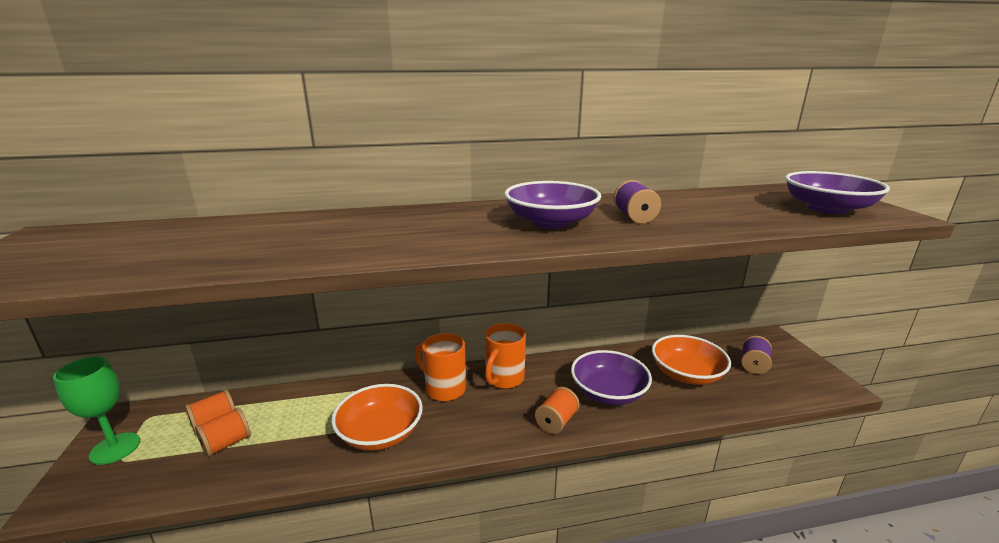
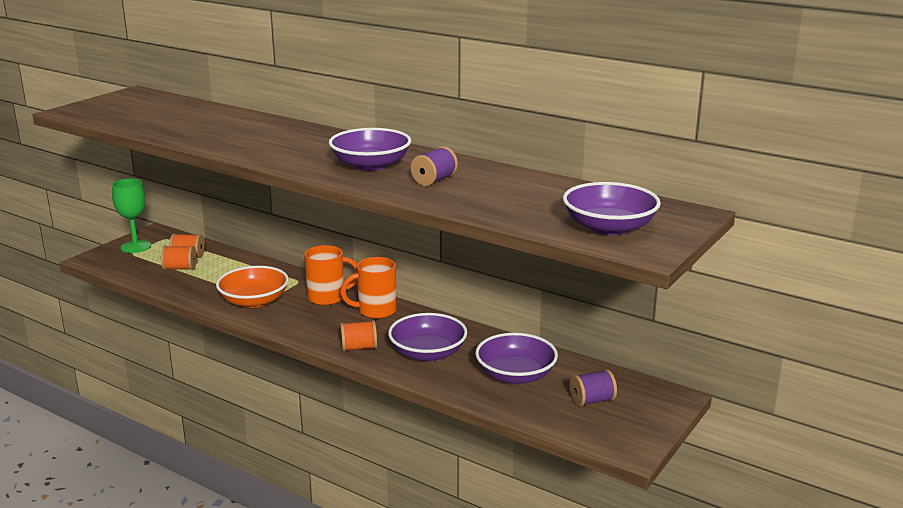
camera: 45 degrees right, 0 degrees up
(444, 389) = (328, 298): orange mug -> orange mug turned 90 degrees clockwise
(686, 374) = (515, 375): orange bowl -> purple bowl

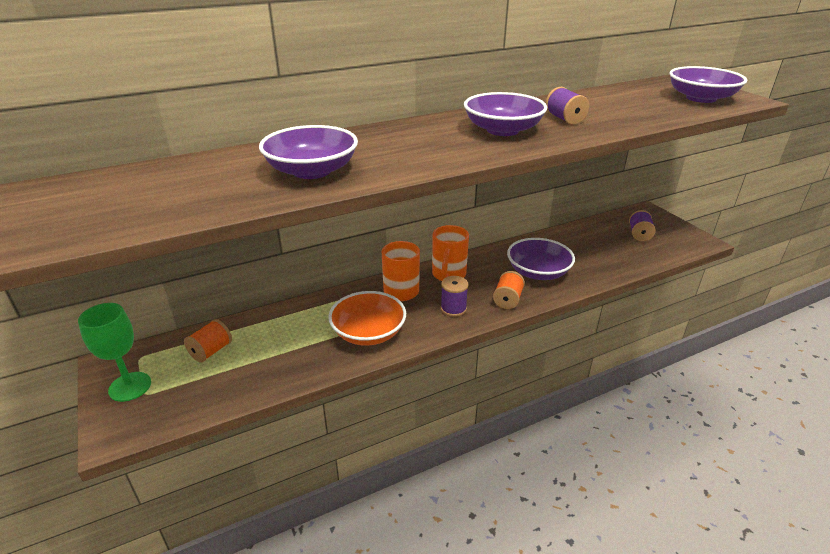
camera: 60 degrees left, 10 degrees up
(180, 268) = (236, 364): orange spool -> none
(320, 326) = (453, 308): none -> purple spool
(515, 375) = (592, 249): purple bowl -> purple bowl (312, 171)

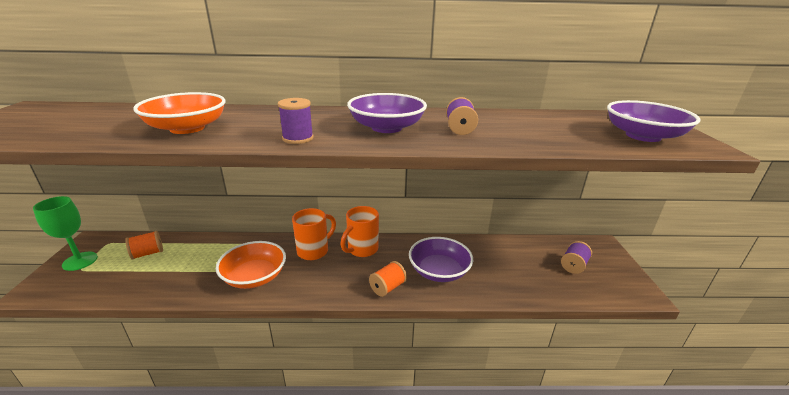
camera: 25 degrees right, 5 degrees down
(312, 171) = (187, 128): purple bowl -> orange bowl
(453, 308) = (336, 279): purple spool -> purple spool (298, 138)

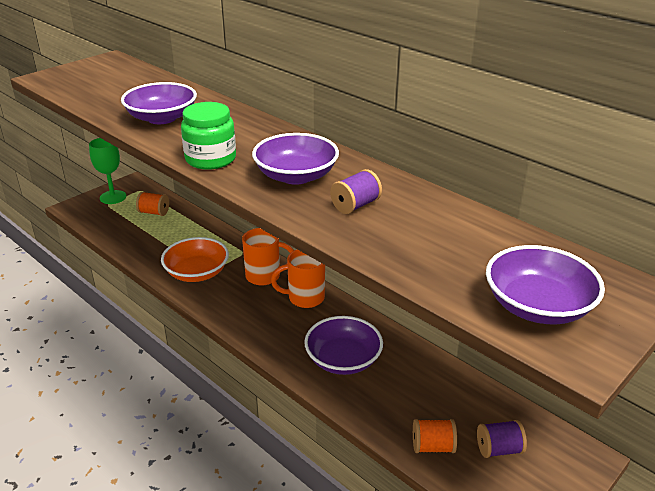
camera: 45 degrees right, 5 degrees up
(187, 128) = (162, 118): orange bowl -> purple bowl
(298, 138) = (210, 159): purple spool -> green jar
(387, 287) = (278, 344): orange spool -> orange spool (432, 446)

